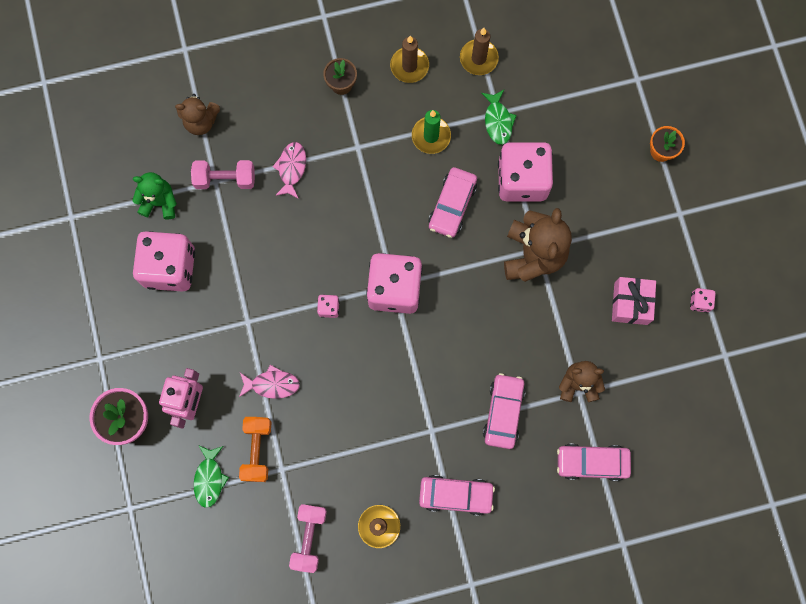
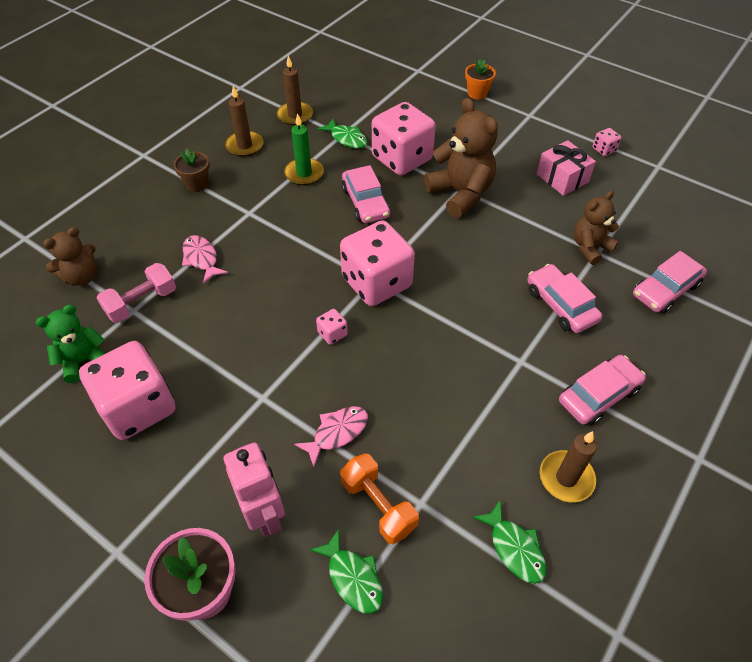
camera: 40 degrees left, 25 degrees down
(309, 537) = (514, 548): pink dumbbell -> green fish

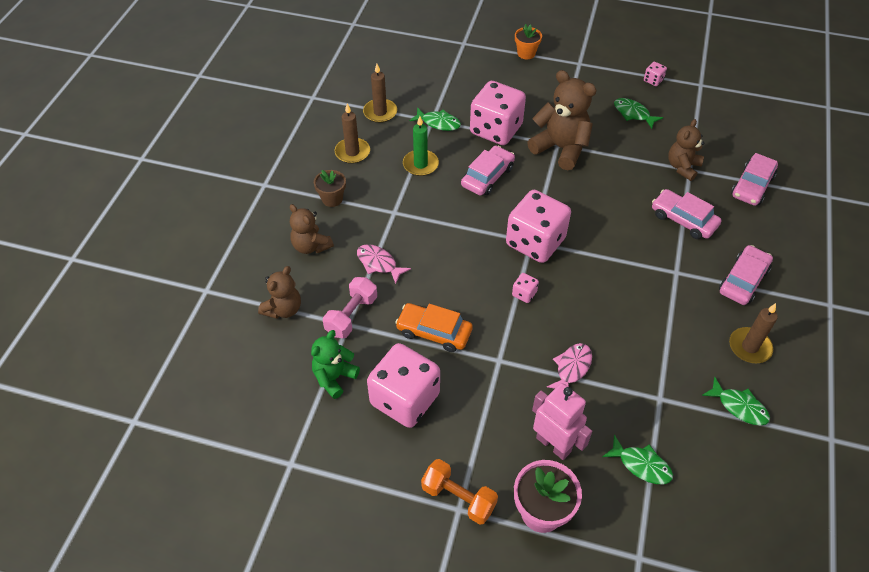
camera: 20 degrees left, 0 degrees up
(148, 223) = (311, 246): none -> brown teddy bear
(213, 345) = (434, 332): none -> orange car
(365, 202) = (487, 176): pink car -> pink car turned 105 degrees counterclockwise
(378, 505) = (631, 410): orange dumbbell -> orange dumbbell (458, 498)
(562, 178) = (633, 114): pink gift -> green fish

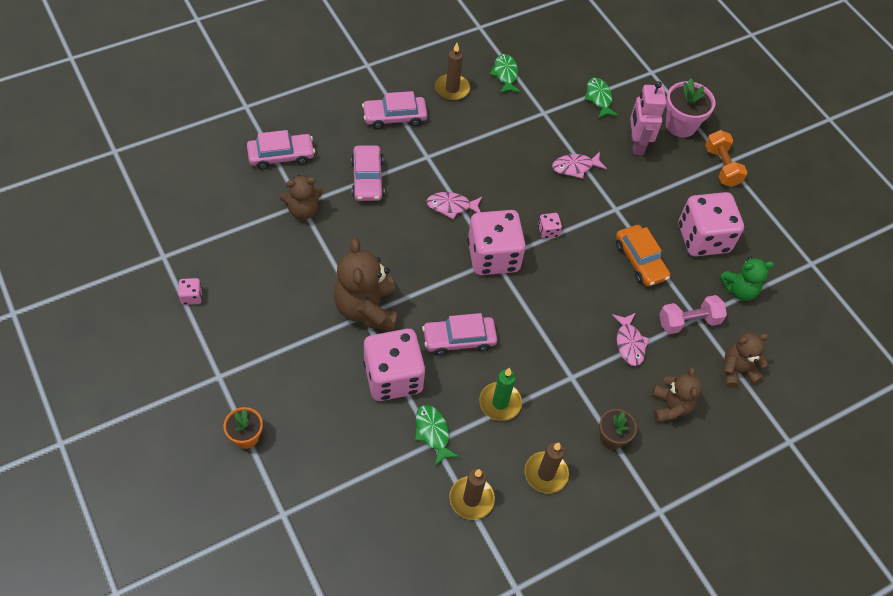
camera: 140 degrees left, 5 degrees up
(608, 251) = (451, 206): none -> pink fish
(633, 114) = (262, 283): green fish -> none

